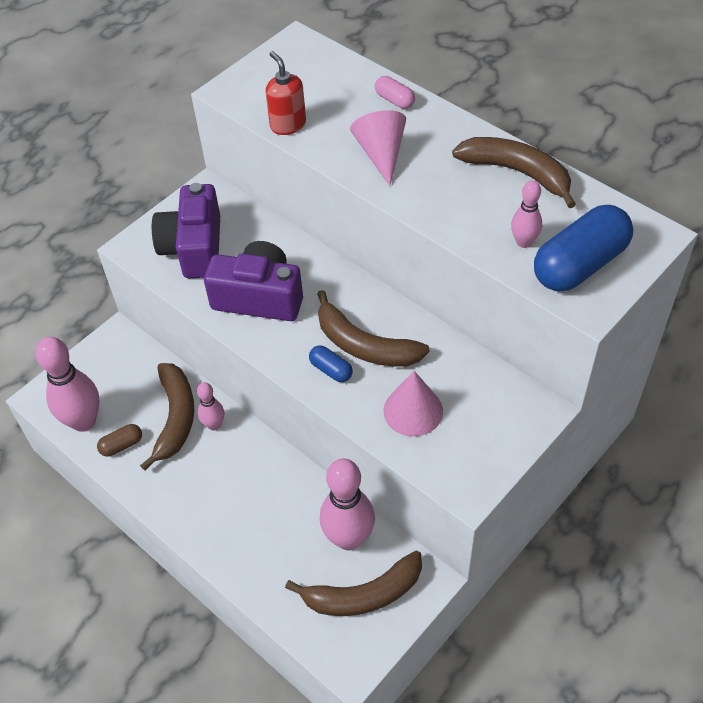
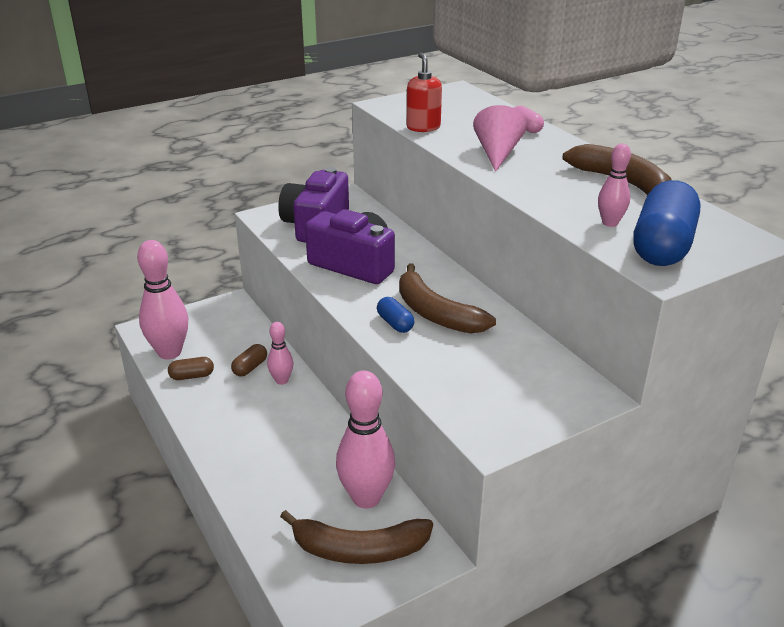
camera: 15 degrees right, 20 degrees down
(175, 417) = (250, 367): brown banana -> brown capsule
(413, 410) = (461, 368): pink cone -> none
(580, 265) = (662, 246): blue capsule -> blue capsule turned 45 degrees counterclockwise

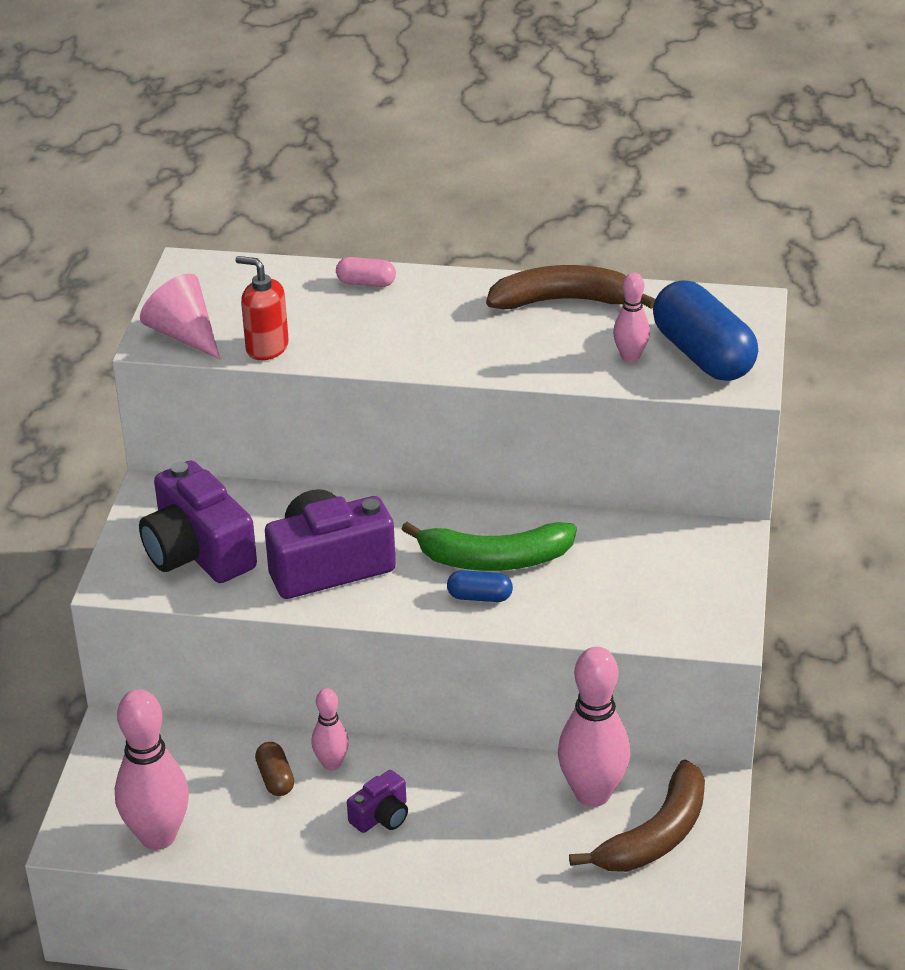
camera: 50 degrees left, 5 degrees up
(192, 376) = (233, 837): brown capsule -> none
(258, 419) = (381, 816): none -> purple camera
(436, 313) = (495, 559): brown banana -> green banana
(497, 154) = (402, 336): pink cone -> pink cone (184, 335)

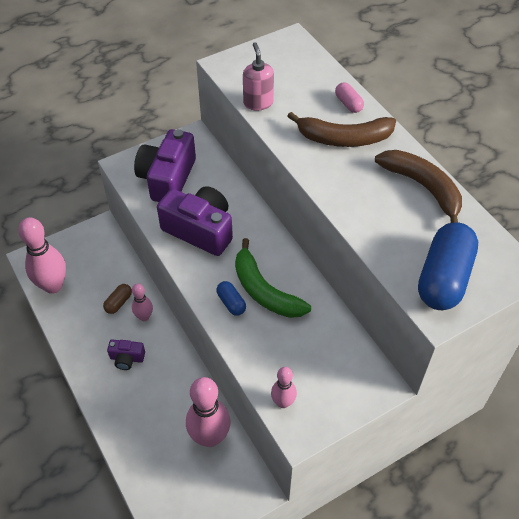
camera: 50 degrees right, 15 degrees up
(184, 335) = (238, 70): pink cone -> none
(266, 348) = (258, 102): red soap dispenser -> pink soap dispenser
(630, 357) = (405, 246): pink bowling pin -> pink bowling pin (283, 402)
(656, 835) = (204, 485): brown banana -> brown banana (344, 138)

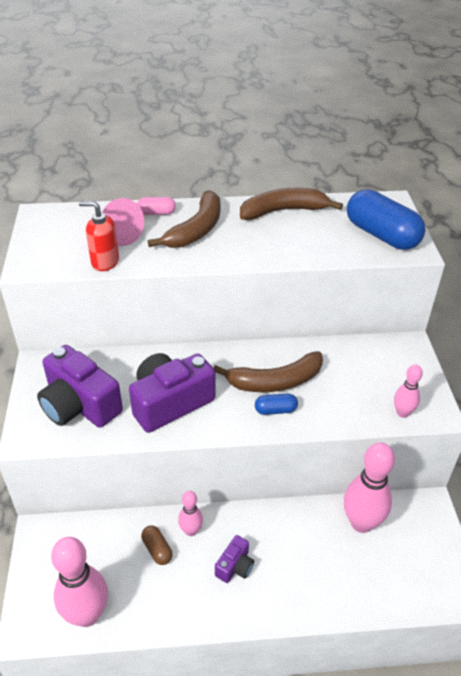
camera: 65 degrees left, 10 degrees down
(258, 102) = (105, 262): pink soap dispenser -> red soap dispenser
(264, 291) = (275, 381): green banana -> brown banana
(300, 94) = (118, 234): none -> pink cone

